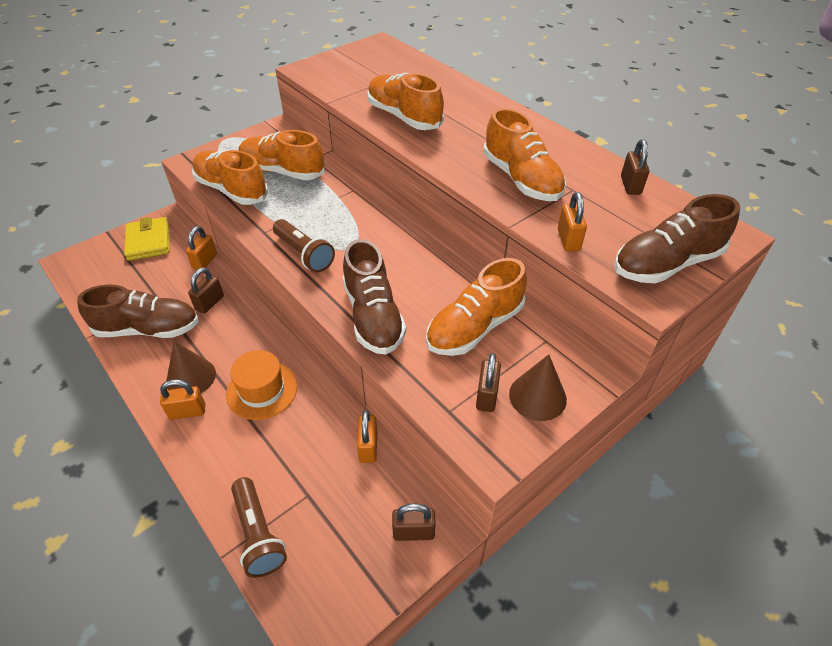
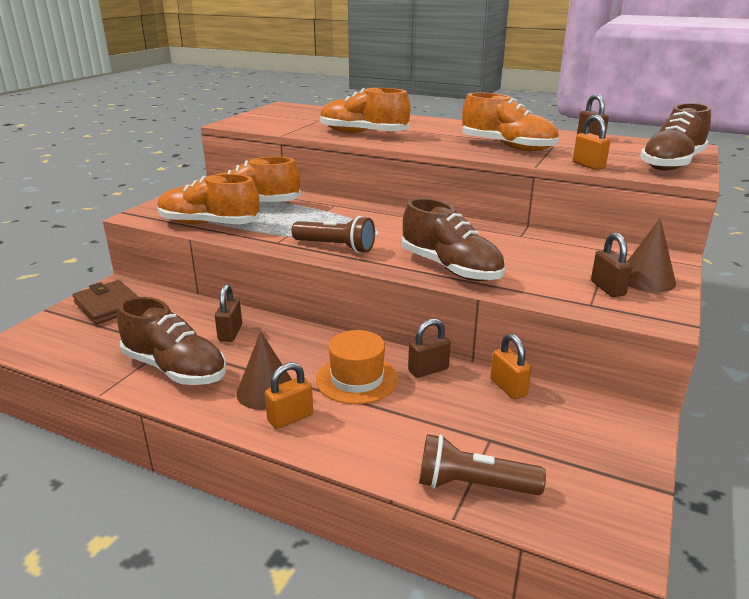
camera: 25 degrees left, 20 degrees down
(148, 241) = (108, 306): yellow wallet -> brown wallet
(148, 329) = (175, 369): brown shoe -> brown shoe turned 60 degrees clockwise
(205, 261) = (193, 306): orange padlock -> none
(258, 534) = (473, 485): brown flashlight -> brown flashlight turned 150 degrees clockwise
(413, 532) = (617, 431): brown padlock -> brown padlock (428, 370)
(475, 327) = (545, 255): orange shoe -> none

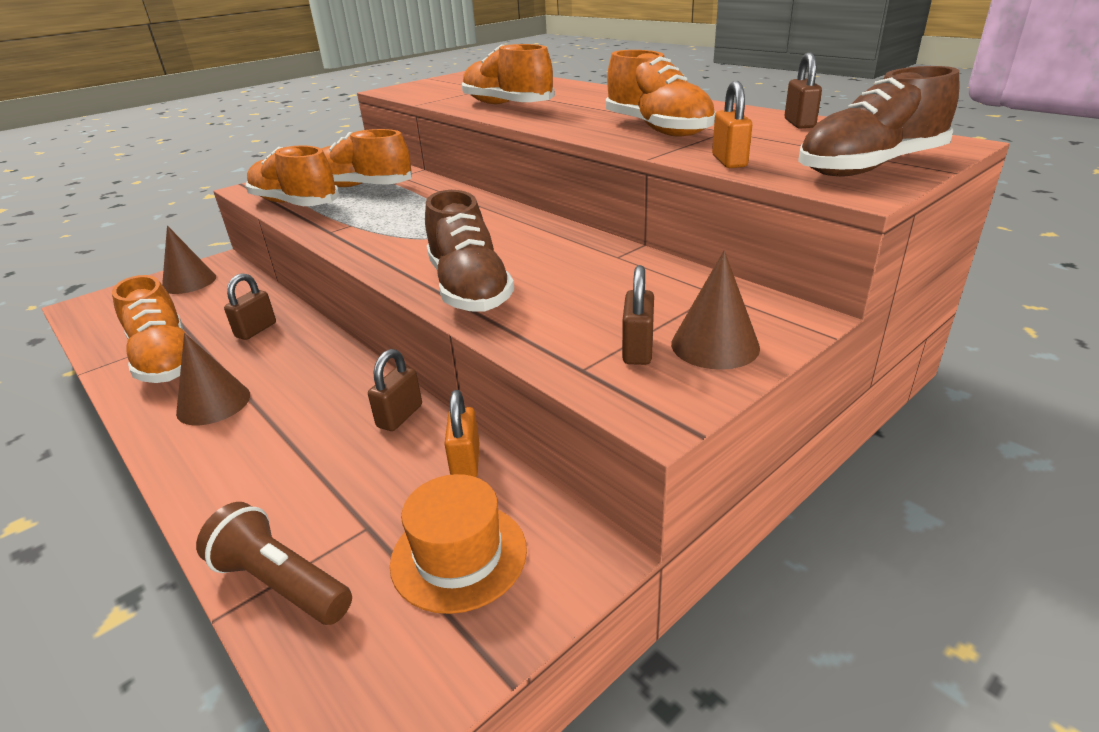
camera: 25 degrees right, 5 degrees up
(108, 306) = (189, 282): brown wallet -> brown cone
(175, 369) = (166, 360): brown shoe -> orange shoe
(290, 418) = (200, 440): orange padlock -> none
(336, 247) = (380, 244): brown flashlight -> none
(357, 379) = (313, 410): orange hat -> orange hat (459, 555)
(428, 370) = (400, 416): brown padlock -> brown padlock turned 60 degrees counterclockwise

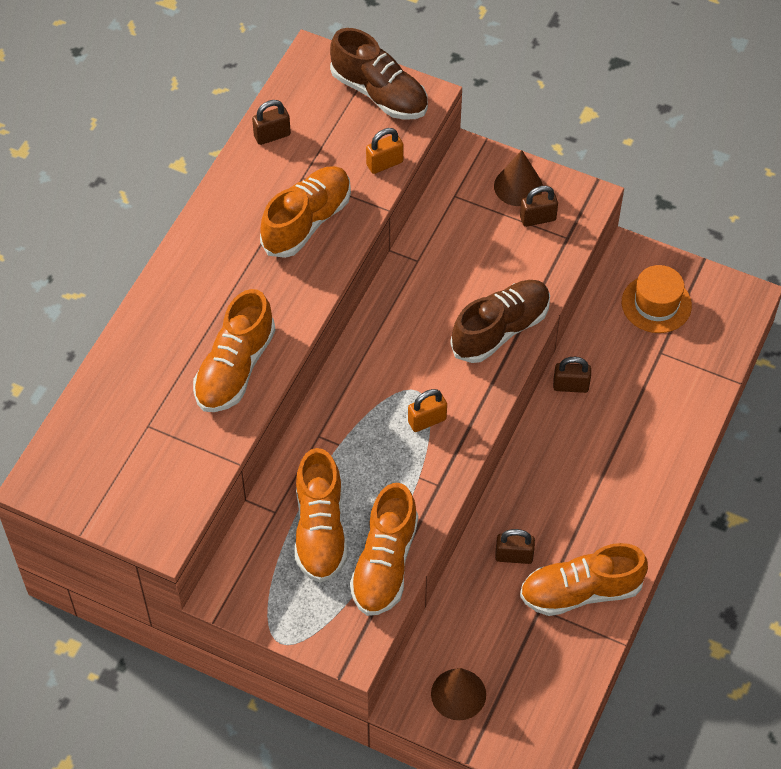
camera: 115 degrees left, 25 degrees up
(166, 360) = (581, 591): orange shoe -> orange shoe turned 135 degrees counterclockwise
(213, 403) = (610, 510): brown cone -> none
(281, 583) = (709, 368): brown flashlight -> none
(465, 462) = (593, 330): orange padlock -> orange padlock (427, 420)

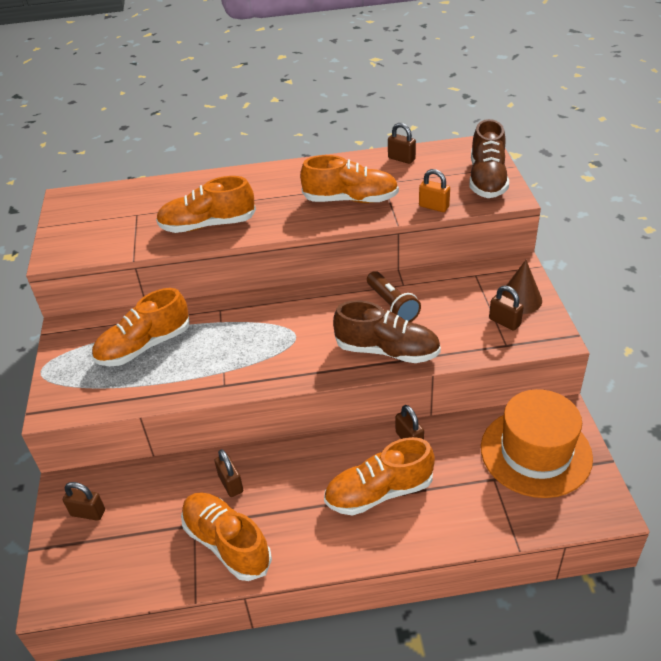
camera: 60 degrees right, 15 degrees down
(385, 563) = (137, 390): orange shoe -> orange shoe (379, 492)
(427, 420) = (274, 352): orange padlock -> none
(441, 288) = (392, 305): none -> brown flashlight
(458, 694) = (88, 513): brown cone -> brown padlock
(656, 304) = (535, 452): orange hat -> orange hat, size x1.62

